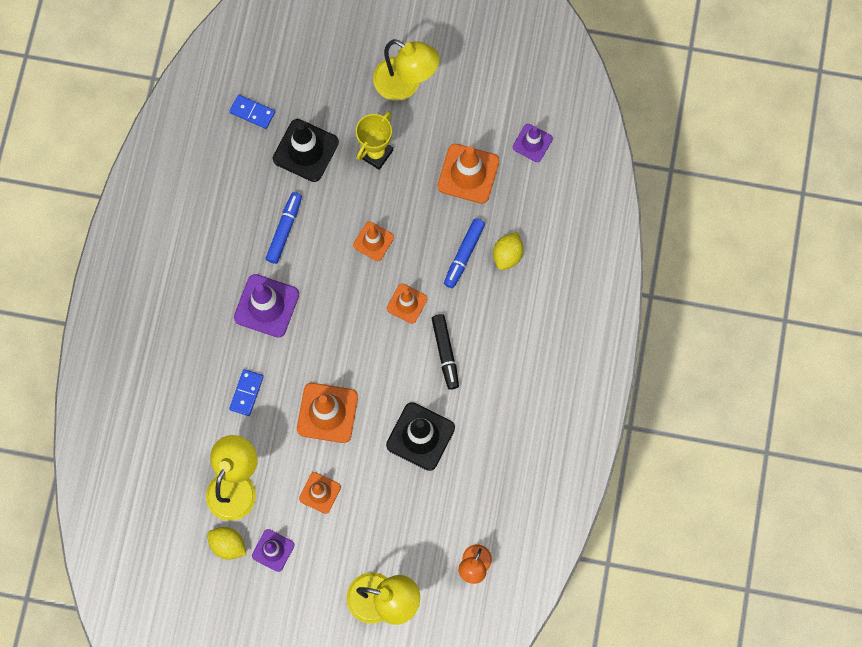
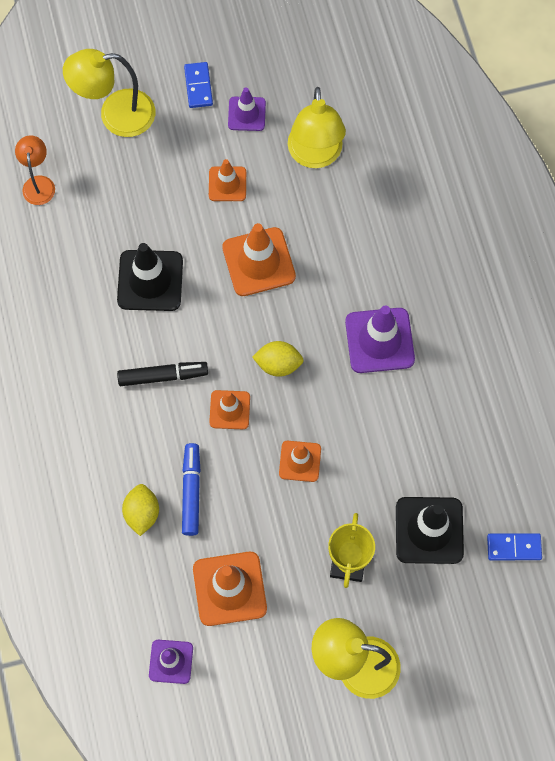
camera: 155 degrees right, 5 degrees down
(228, 545) = (293, 100): yellow lemon -> yellow lemon (278, 364)
(246, 393) = (352, 245): blue domino -> blue domino (198, 86)
(284, 230) = (404, 430): blue marker -> none
(445, 353) = (163, 376): black marker -> black marker turned 120 degrees clockwise

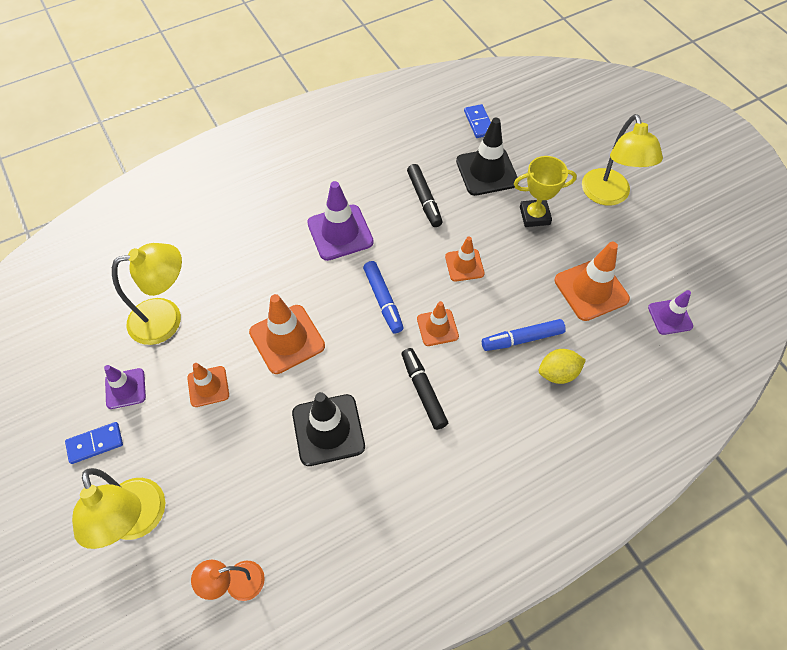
camera: 105 degrees left, 10 degrees down
(278, 364) = (383, 300): yellow lemon -> blue marker
(404, 444) = (424, 199): none -> black marker

